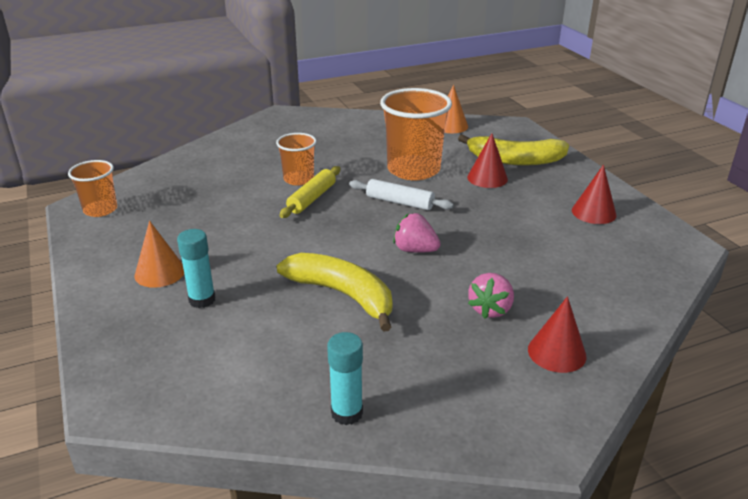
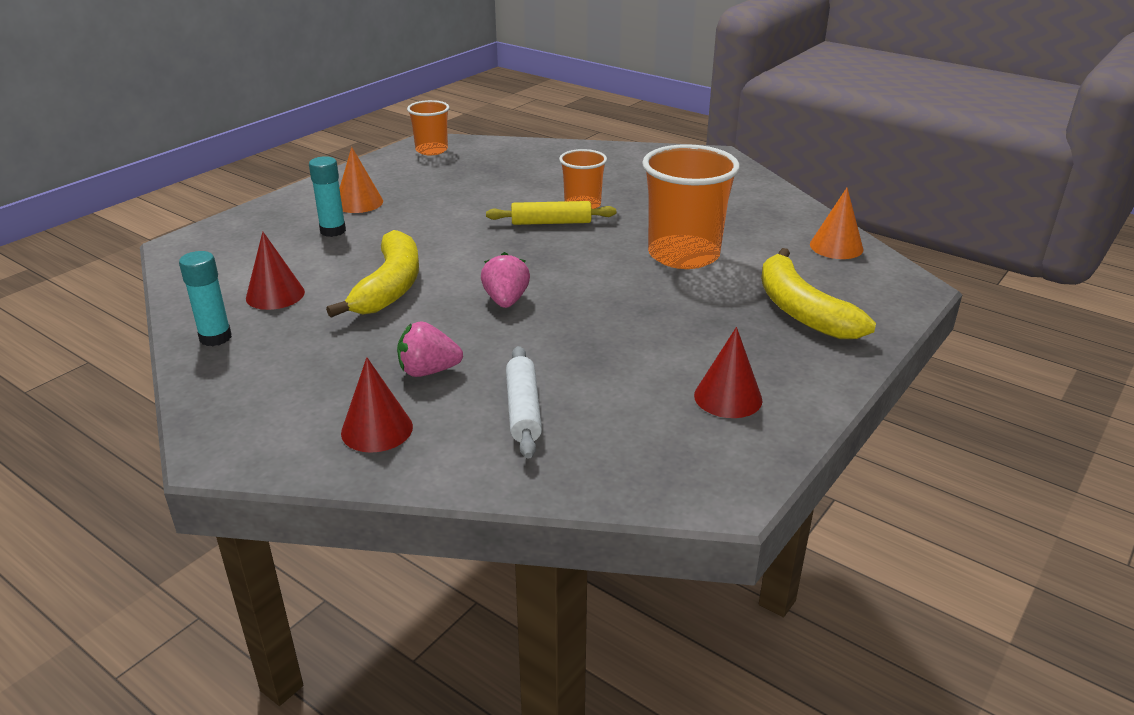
camera: 60 degrees right, 0 degrees up
(400, 202) = (598, 267): white rolling pin -> white rolling pin (523, 410)
(487, 178) = (725, 303): red cone -> red cone (275, 295)

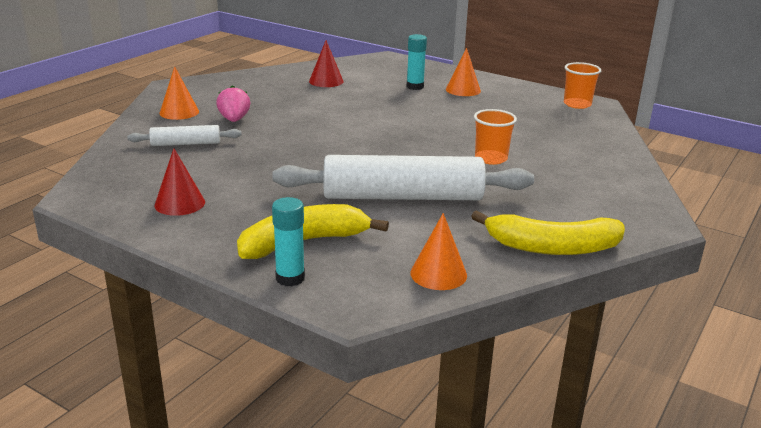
camera: 85 degrees right, 5 degrees down
(215, 338) = (278, 74): turquoise glue stick -> turquoise glue stick (290, 278)
(377, 429) = (179, 112): red cone -> orange cone
(389, 287) = (337, 105): yellow banana -> yellow banana (551, 247)
(506, 301) = (319, 136): pink strawberry -> none
(551, 222) = (451, 147): yellow rolling pin -> none
(683, 255) = (403, 197): orange cup -> white rolling pin

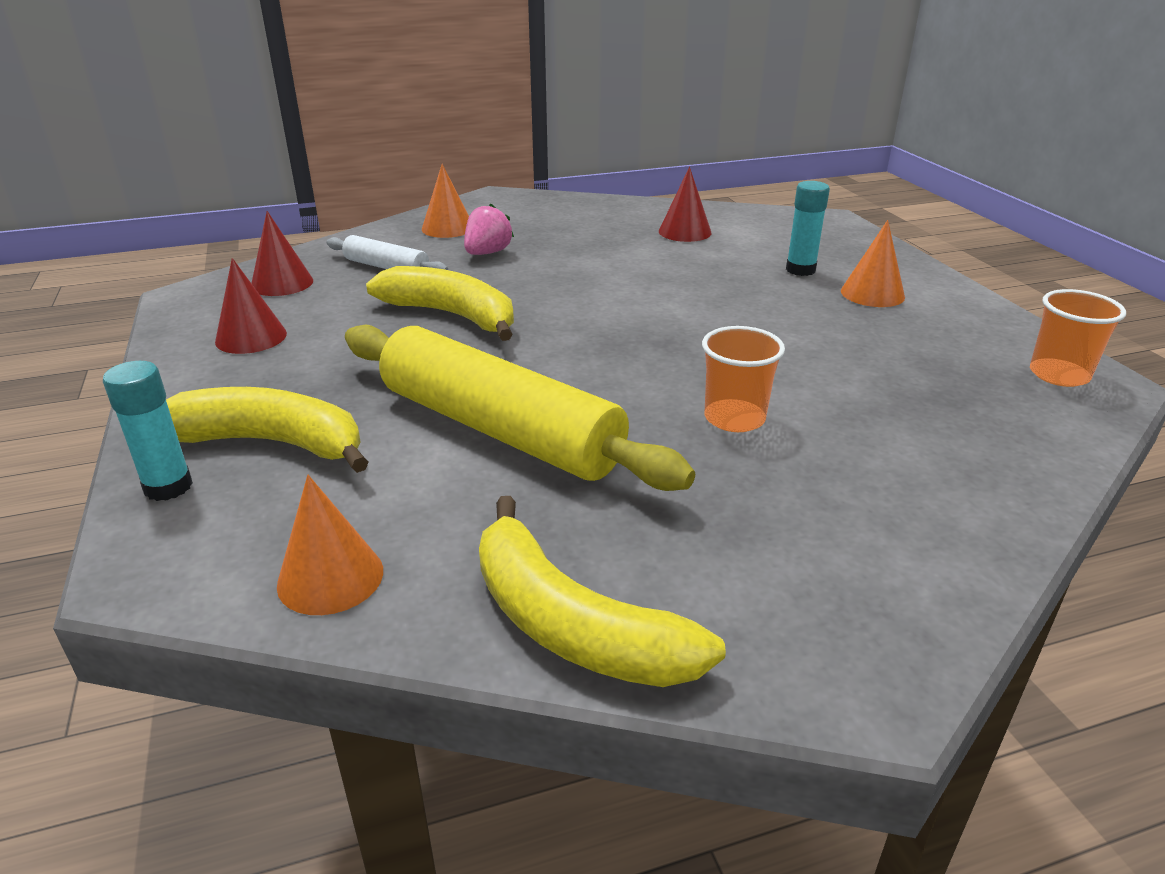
camera: 40 degrees right, 5 degrees up
(133, 171) = (282, 283): none -> red cone
(280, 157) = (453, 315): none -> yellow banana
(403, 197) = (499, 429): white rolling pin -> yellow rolling pin

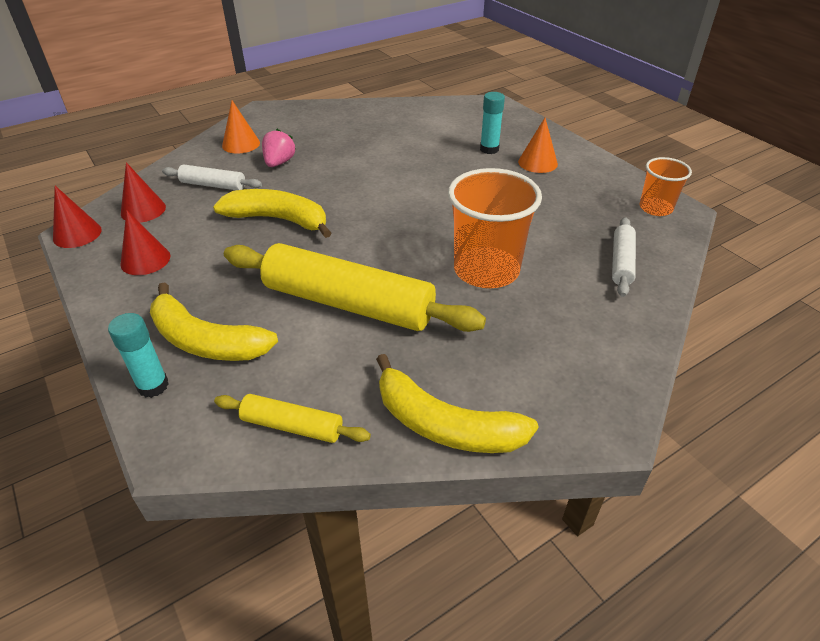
camera: 15 degrees left, 10 degrees up
(271, 443) = (205, 340): yellow banana -> yellow banana turned 150 degrees counterclockwise
(330, 577) = (292, 426): orange cone -> yellow rolling pin
(685, 232) = (405, 126): red cone -> red cone (77, 234)
(734, 418) = (486, 270): orange cup -> orange cup, size x1.78
(973, 441) = (621, 262): none -> white rolling pin

